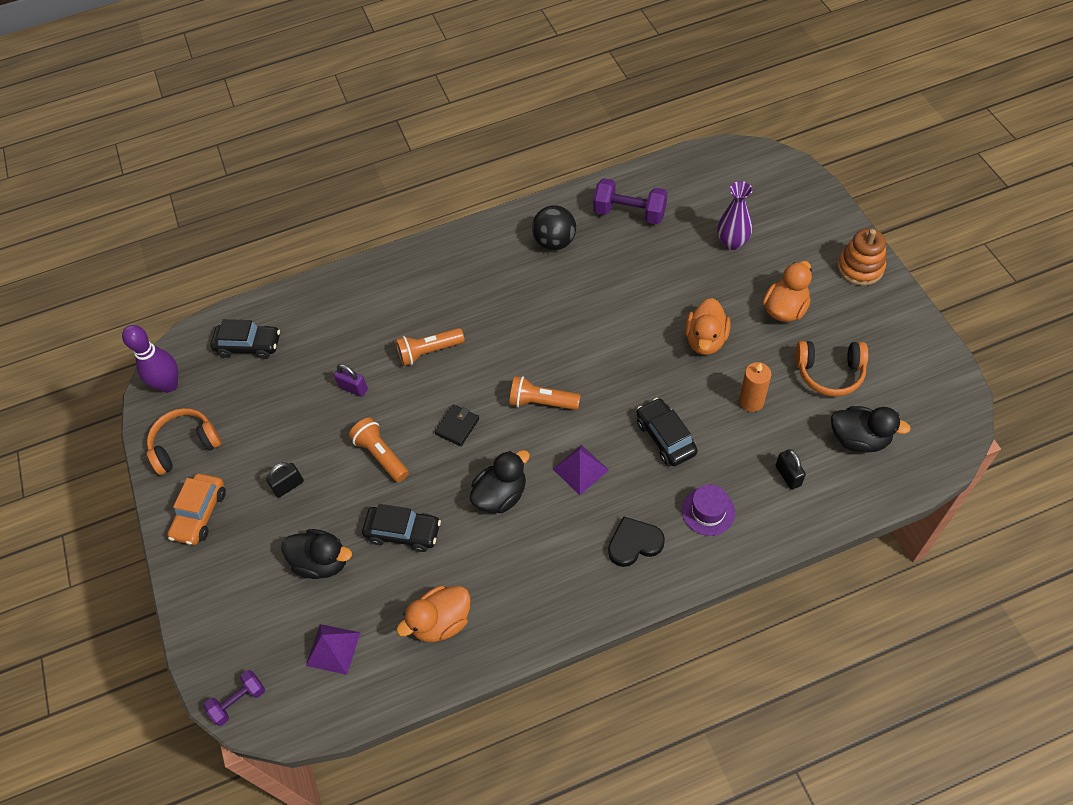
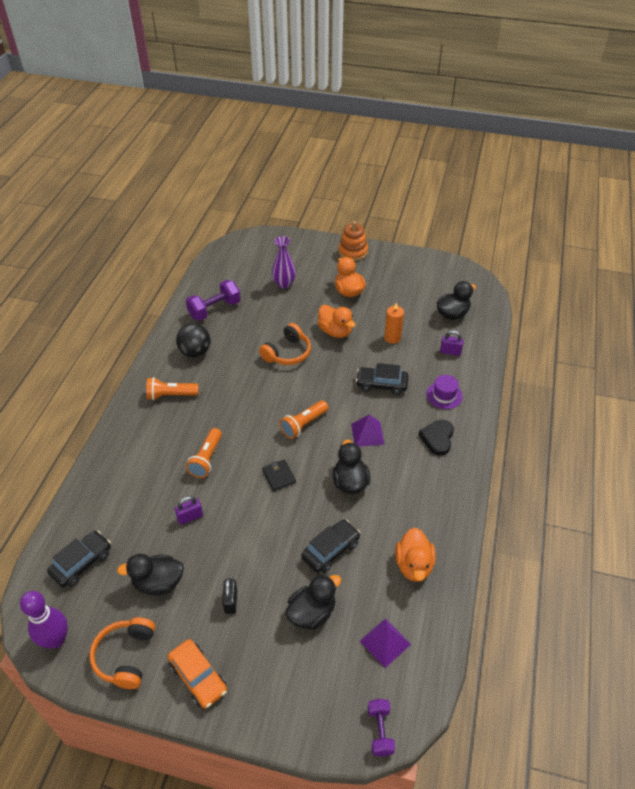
camera: 60 degrees left, 10 degrees down
(269, 415) = (158, 583): none -> black duck
(381, 455) = (260, 530): orange flashlight -> orange flashlight (171, 395)
(788, 475) = (450, 352): black padlock -> purple padlock
(829, 373) = (404, 300): orange headphones -> orange headphones (287, 353)

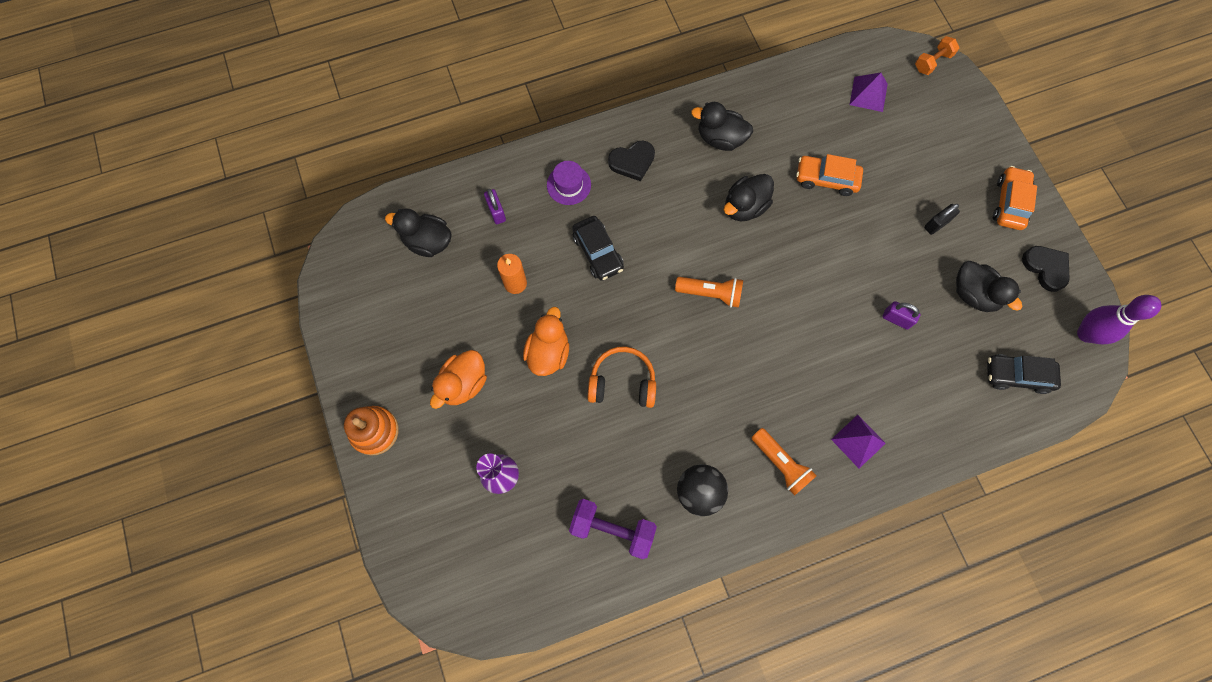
camera: 125 degrees left, 25 degrees up
(125, 656) = (1046, 268): orange headphones -> black heart
(206, 459) = (826, 356): orange flashlight -> none
(279, 476) = (789, 273): black wallet -> none
(312, 613) = (891, 158): black duck -> black duck (720, 138)
(330, 550) = (826, 179): black car -> orange car
(367, 434) = (675, 226): purple pyramid -> purple pyramid (858, 441)
(380, 731) = (932, 62): purple dumbbell -> orange dumbbell
(414, 565) = (786, 109): orange duck -> none

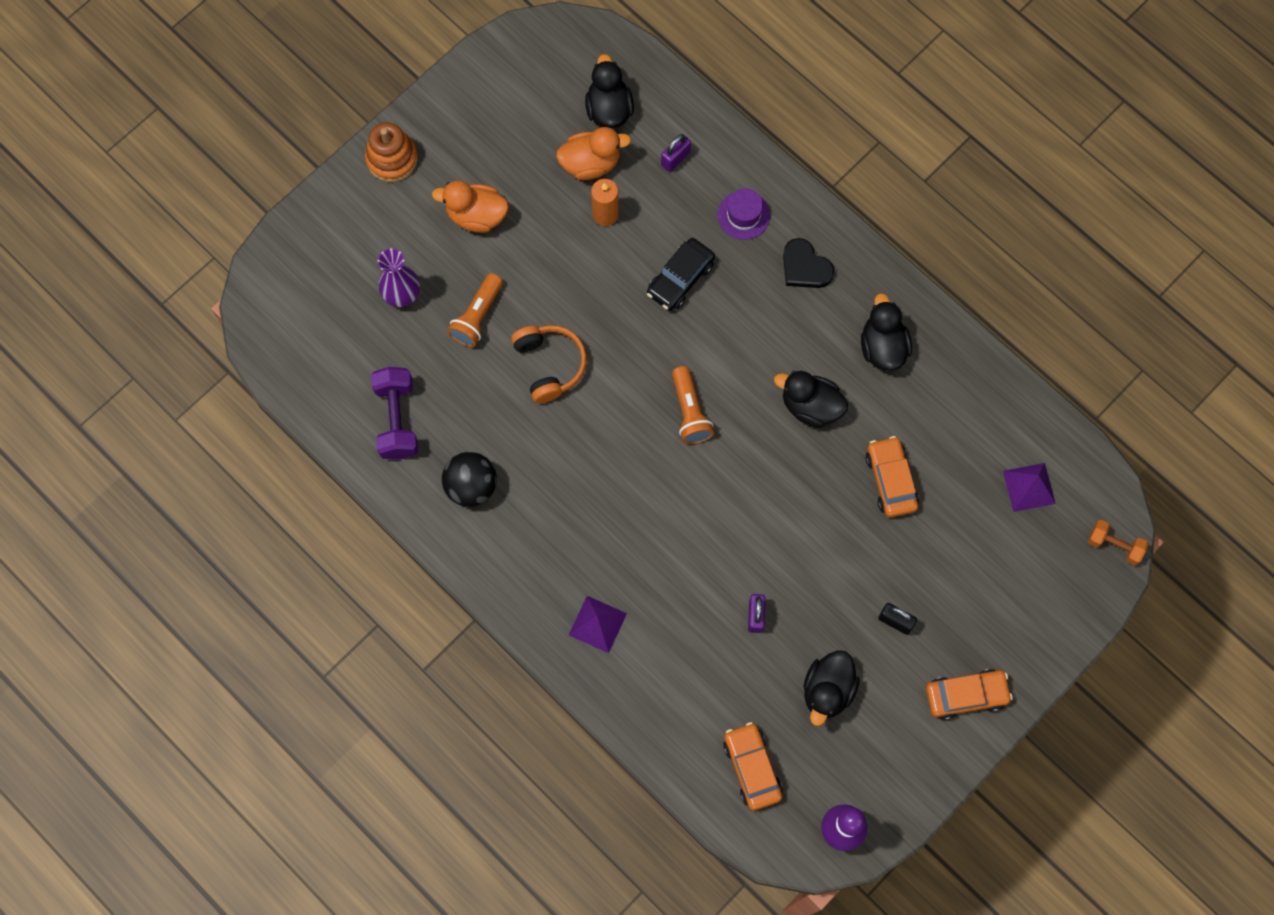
camera: 65 degrees right, 0 degrees up
(548, 352) = (547, 280): orange duck -> orange duck (591, 163)
(780, 463) = (537, 554): orange flashlight -> orange flashlight (477, 316)
(1017, 375) = (752, 768): black car -> orange car
(1046, 268) = (901, 762): black heart -> none

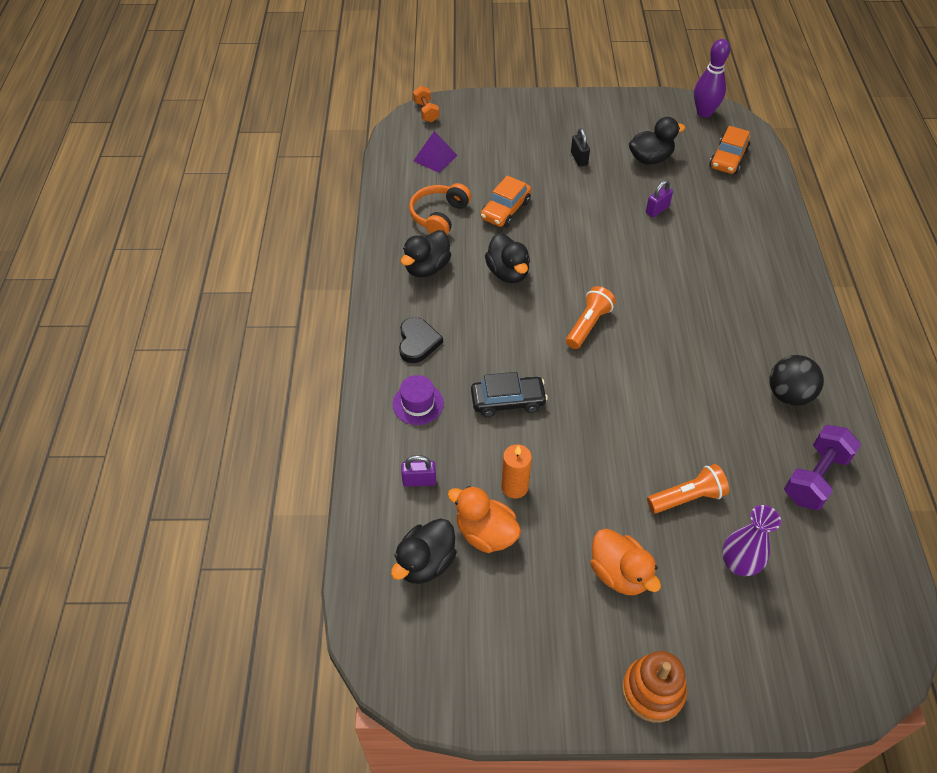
camera: 135 degrees left, 20 degrees down
(549, 365) = (660, 423): orange headphones -> orange headphones (439, 216)
(597, 624) = (762, 269): purple pyramid -> none
(966, 695) = (577, 114): orange car -> none

